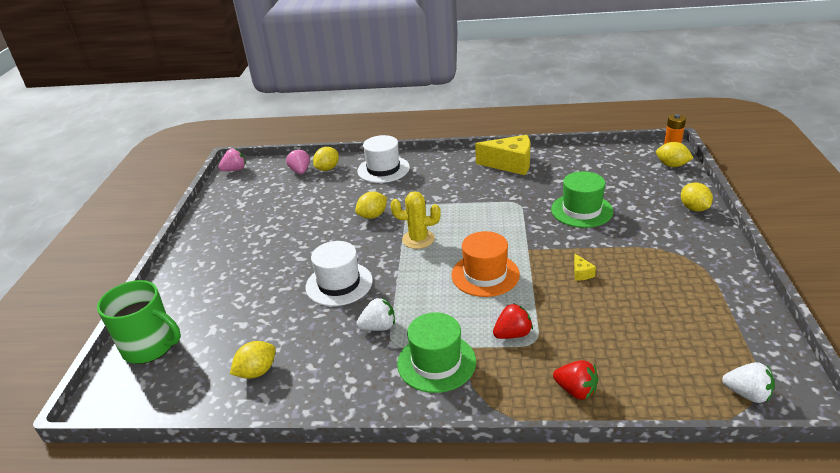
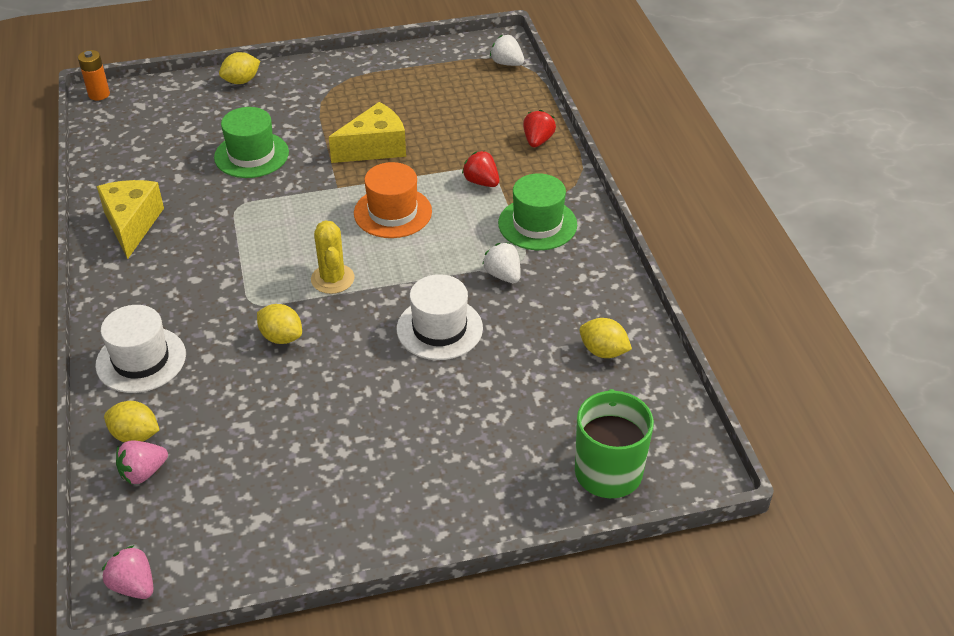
camera: 110 degrees left, 10 degrees up
(581, 273) = (374, 148): yellow cheese -> yellow cheese, size x2.43
(672, 165) = (142, 94): yellow lemon -> none
(747, 394) = (507, 63): white strawberry -> white strawberry turned 60 degrees counterclockwise

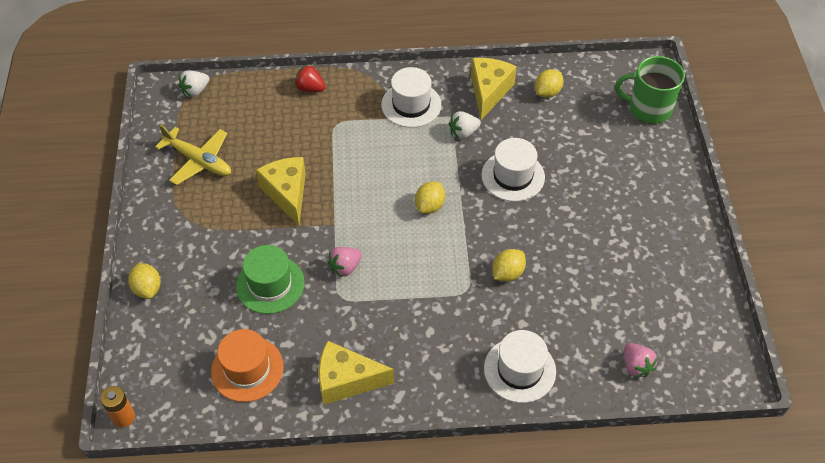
camera: 80 degrees left, 10 degrees up
(133, 585) = (734, 370): pink strawberry -> pink strawberry (345, 267)
(135, 435) = (599, 372): yellow lemon -> yellow lemon (430, 206)
(332, 279) = (448, 236): yellow cactus -> none
(392, 212) = (376, 190): orange hat -> orange hat (247, 369)
(408, 82) = (198, 161): none -> yellow plane
(481, 182) = (352, 130): red strawberry -> none
(537, 224) = (411, 105): green hat -> white hat
(584, 292) = (489, 92): none -> yellow cheese

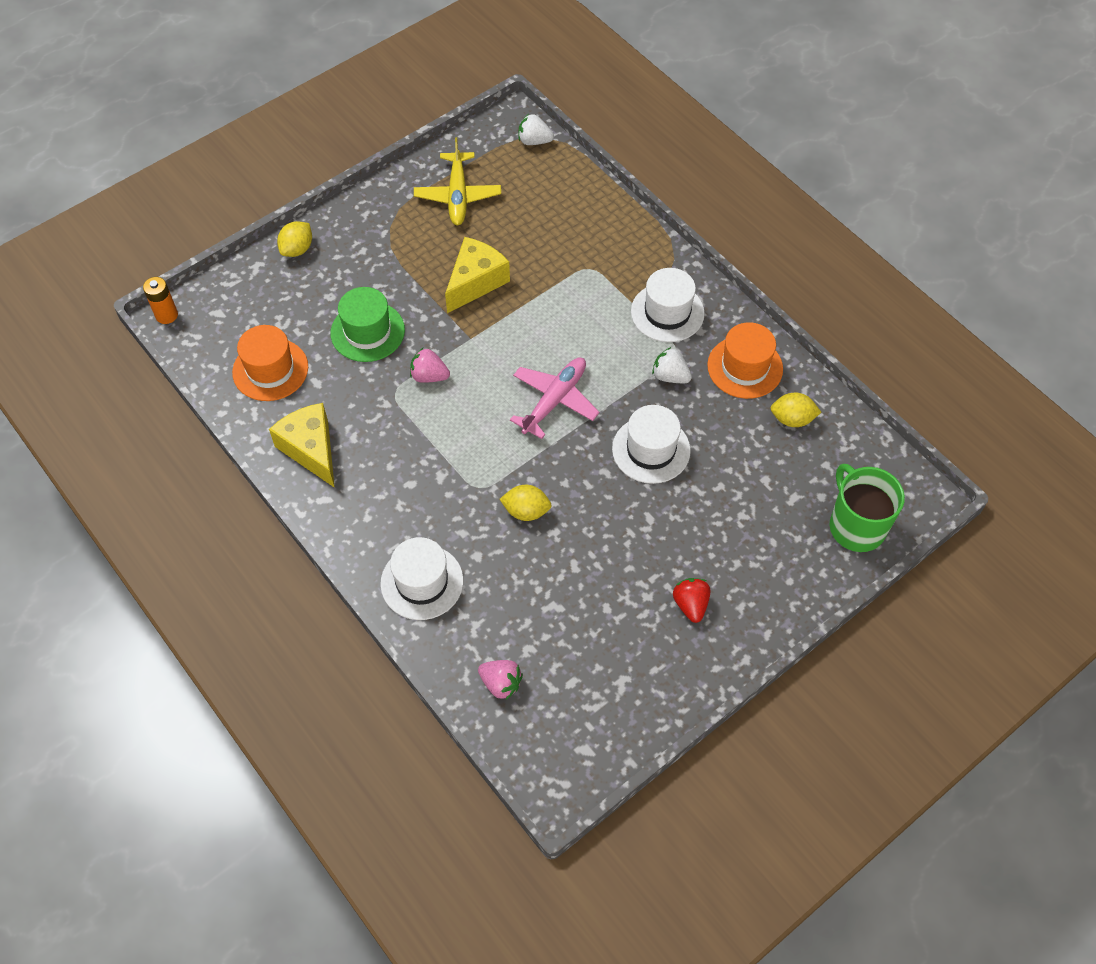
camera: 55 degrees right, 5 degrees up
(310, 88) = (614, 221): red strawberry -> red strawberry (690, 604)
(430, 206) = (554, 401): yellow lemon -> pink plane
(489, 92) = (745, 367): yellow cheese -> orange hat
(636, 366) = (501, 683): pink strawberry -> pink strawberry turned 90 degrees counterclockwise

